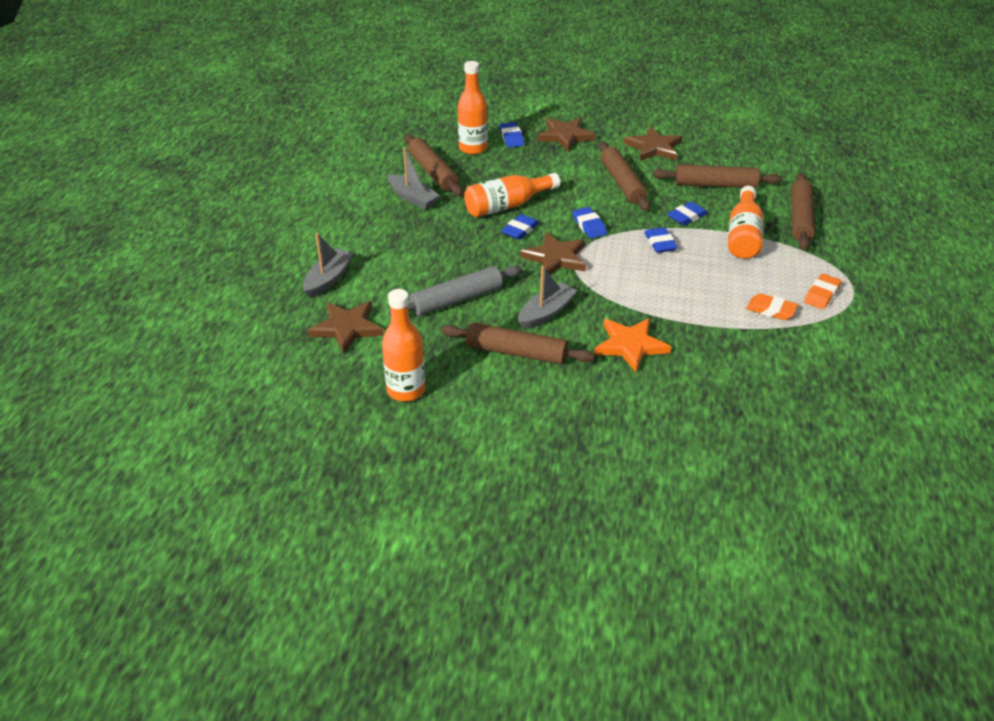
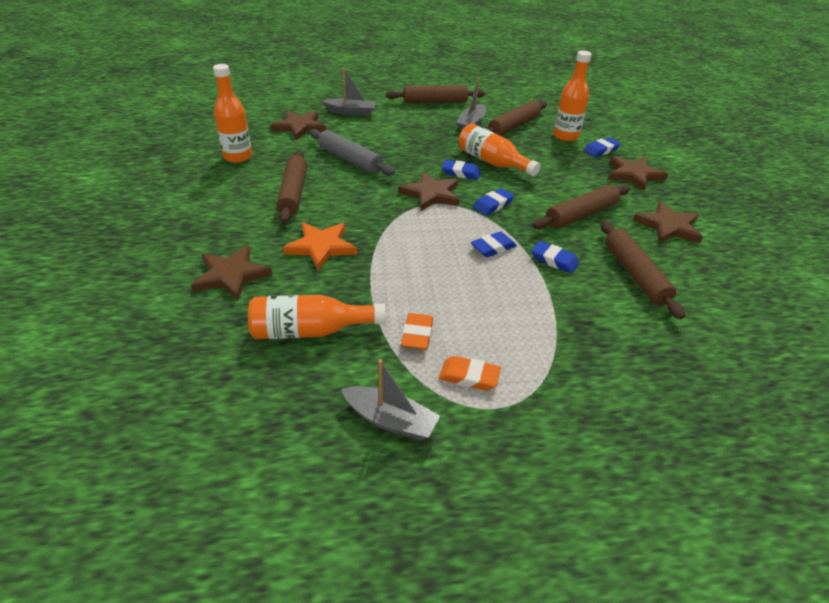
camera: 70 degrees right, 0 degrees up
(546, 313) = (350, 199): grey boat -> grey boat (390, 420)
(664, 412) = (231, 275): none -> brown star
(743, 235) = (549, 303): orange bottle -> orange bottle (311, 331)
(800, 218) = (622, 349): brown rolling pin -> brown rolling pin (435, 102)

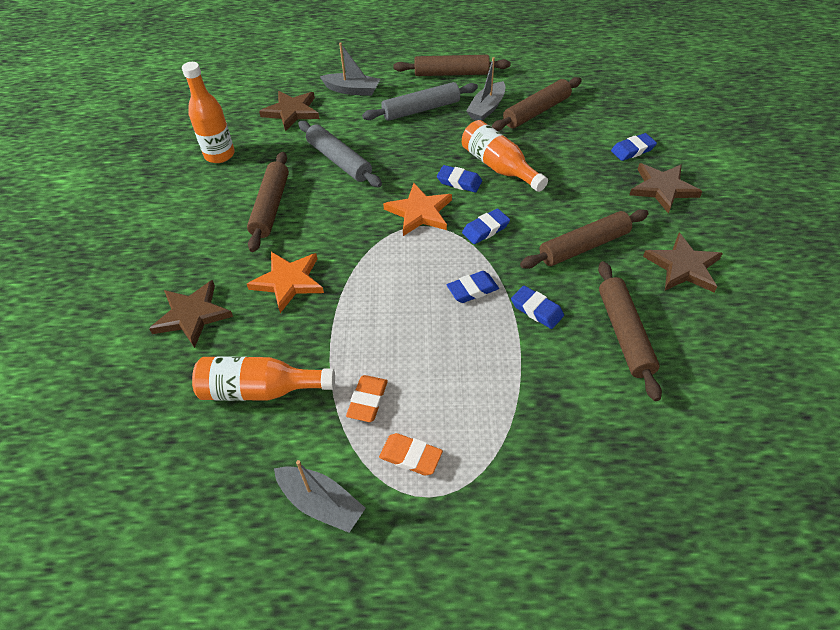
camera: 10 degrees right, 10 degrees up
(415, 125) = (421, 109): none -> grey rolling pin
(431, 194) = (420, 212): brown star -> orange star
(565, 136) = (595, 128): orange bottle -> none

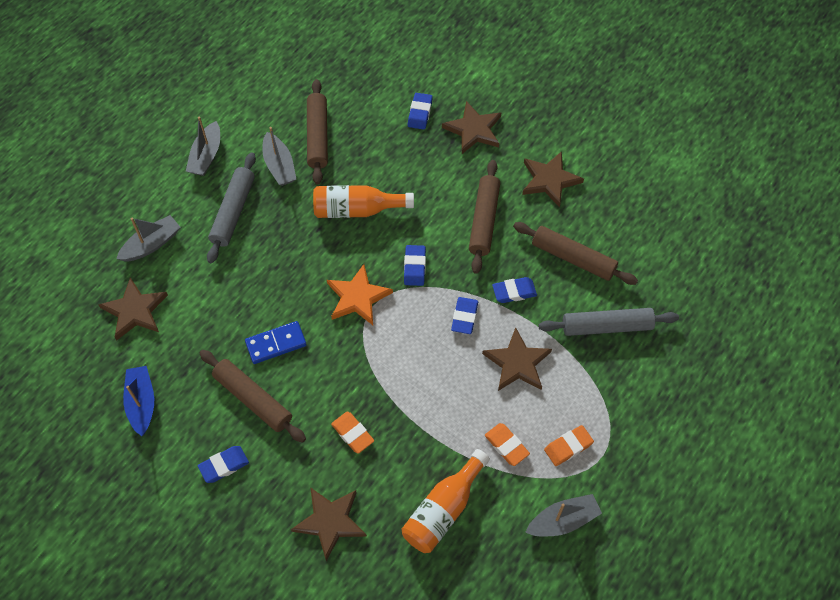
camera: 55 degrees left, 10 degrees up
(219, 155) = (141, 403): orange bottle -> blue boat
(288, 281) = (352, 433): orange star -> orange eraser
(331, 191) = (276, 343): none -> blue domino
(339, 161) = (242, 314): grey rolling pin -> grey rolling pin (607, 326)
(451, 74) = (206, 156): brown rolling pin -> grey boat
(459, 182) = (348, 247): blue eraser -> blue eraser (224, 465)
(464, 356) = (517, 363): none -> brown star

